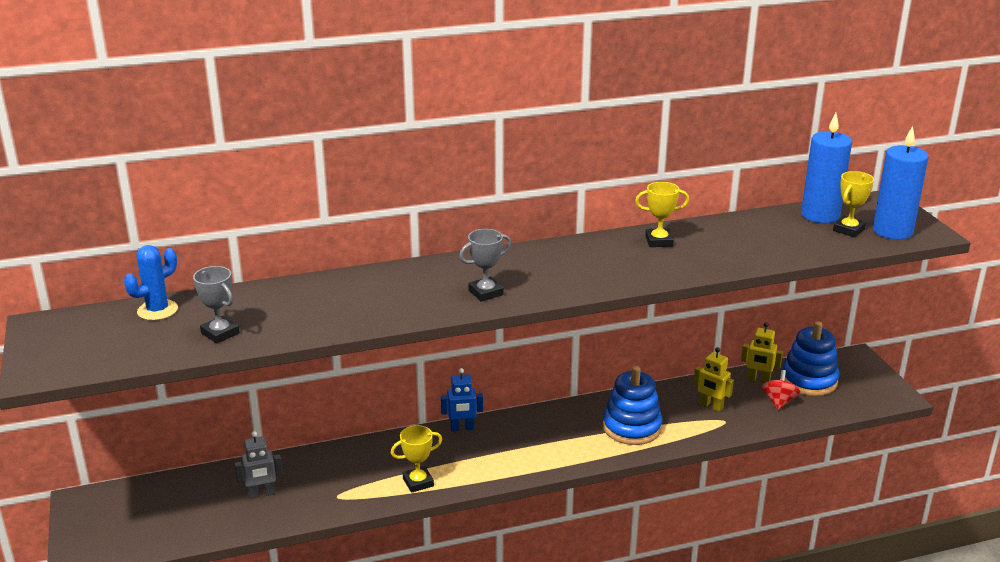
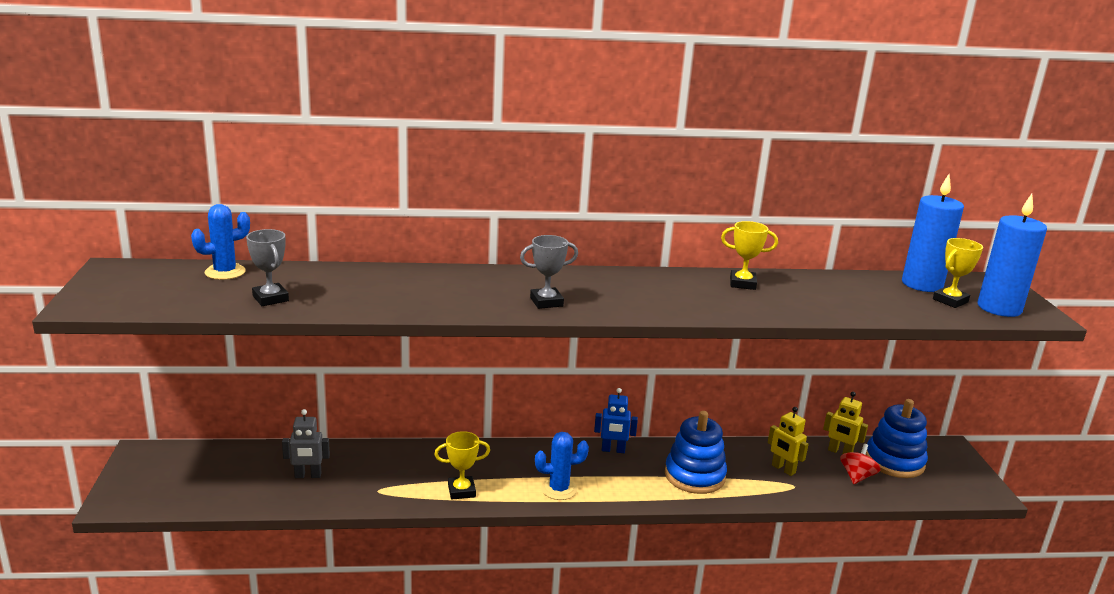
camera: 10 degrees right, 5 degrees down
(462, 428) = (523, 448): blue robot -> blue robot (613, 450)
(510, 464) = (559, 489): none -> blue cactus

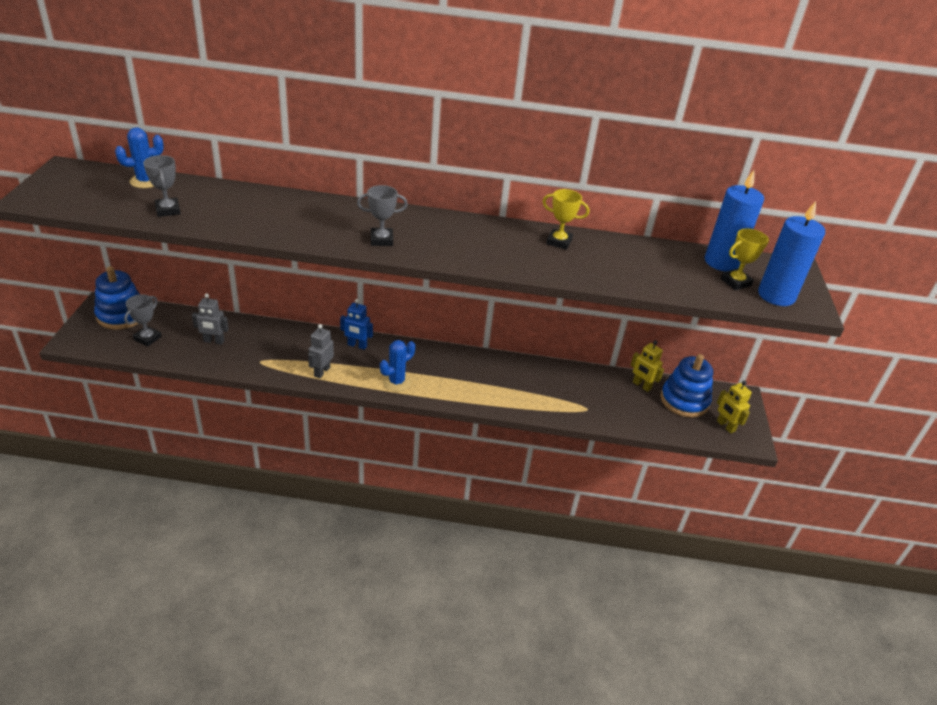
camera: 10 degrees right, 15 degrees up
(218, 484) = (147, 338): none -> grey trophy
(461, 491) = (322, 371): yellow trophy -> grey robot
(559, 489) = (396, 382): blue cactus -> blue cactus turned 45 degrees counterclockwise
(613, 450) = (454, 355): blue robot -> blue robot (357, 345)
(694, 476) = (509, 387): blue stacking toy -> blue stacking toy (121, 315)
(783, 469) = (585, 393): yellow robot -> yellow robot (725, 426)
(857, 477) = (644, 409): red spinning top -> none

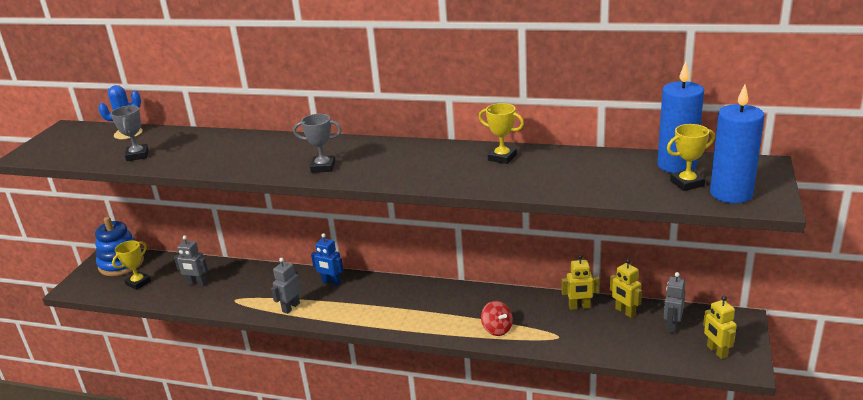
camera: 15 degrees right, 10 degrees down
(147, 338) = (138, 283): grey trophy -> yellow trophy
(396, 382) = (362, 315): blue cactus -> none
(530, 400) = (497, 329): none -> red spinning top
(600, 379) = (579, 307): none -> yellow robot
(684, 401) = (672, 326): blue stacking toy -> grey robot

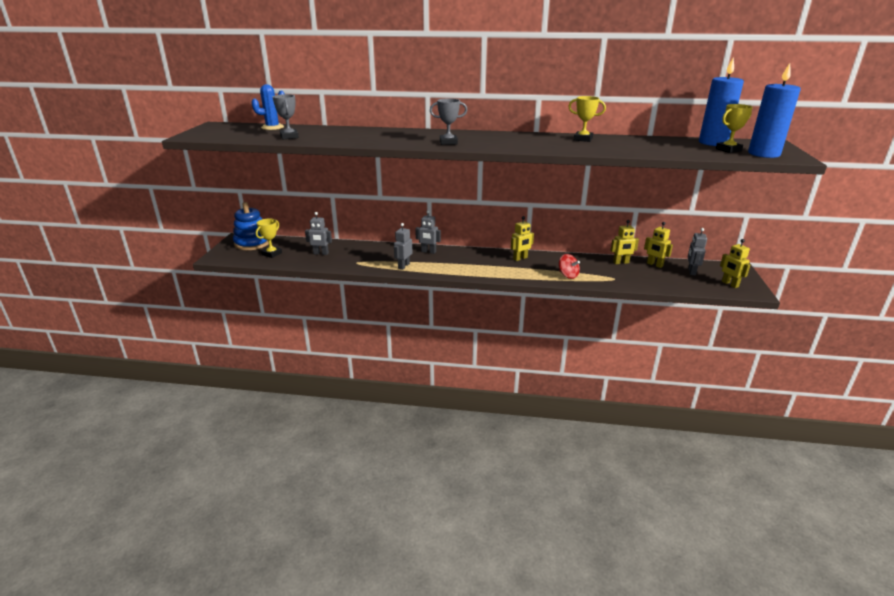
camera: 10 degrees left, 0 degrees up
(331, 282) = (428, 252): blue robot -> grey robot
(446, 296) = (520, 258): none -> yellow robot

